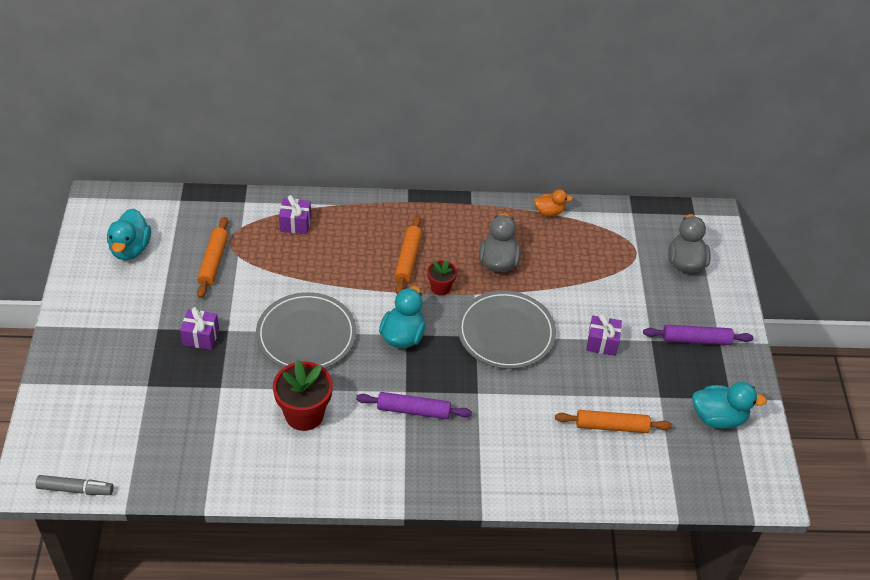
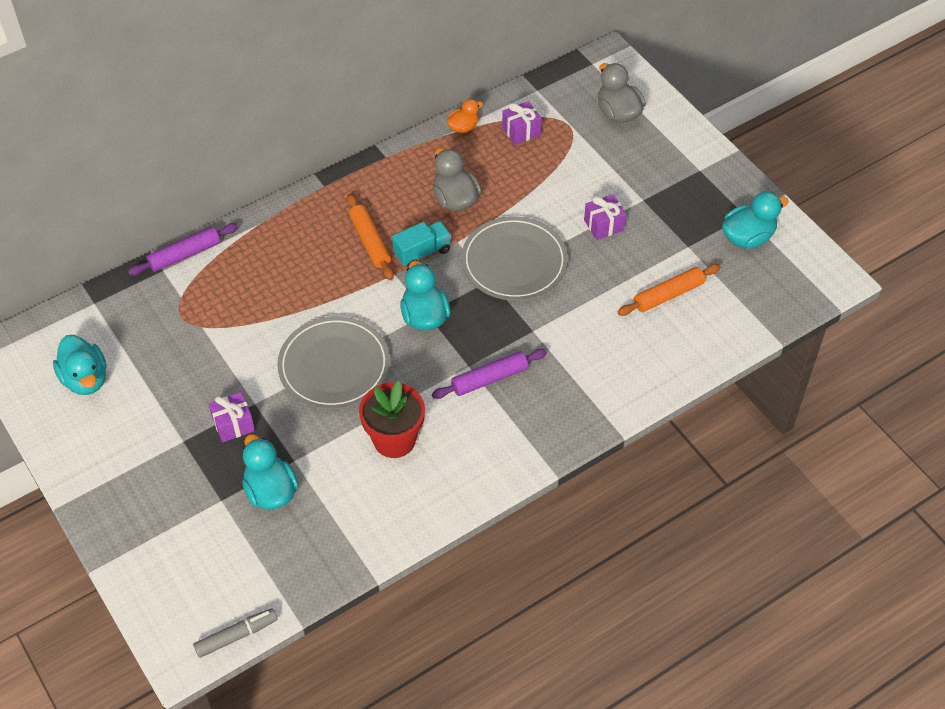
camera: 30 degrees left, 5 degrees up
(186, 400) = (271, 491): none -> turquoise duck
(213, 261) = (182, 346): orange rolling pin -> none
(295, 224) = (233, 265): purple gift -> purple gift (521, 131)
(440, 288) = (422, 252): red flower pot -> turquoise truck
(696, 340) = (679, 179): purple rolling pin -> purple rolling pin (185, 254)

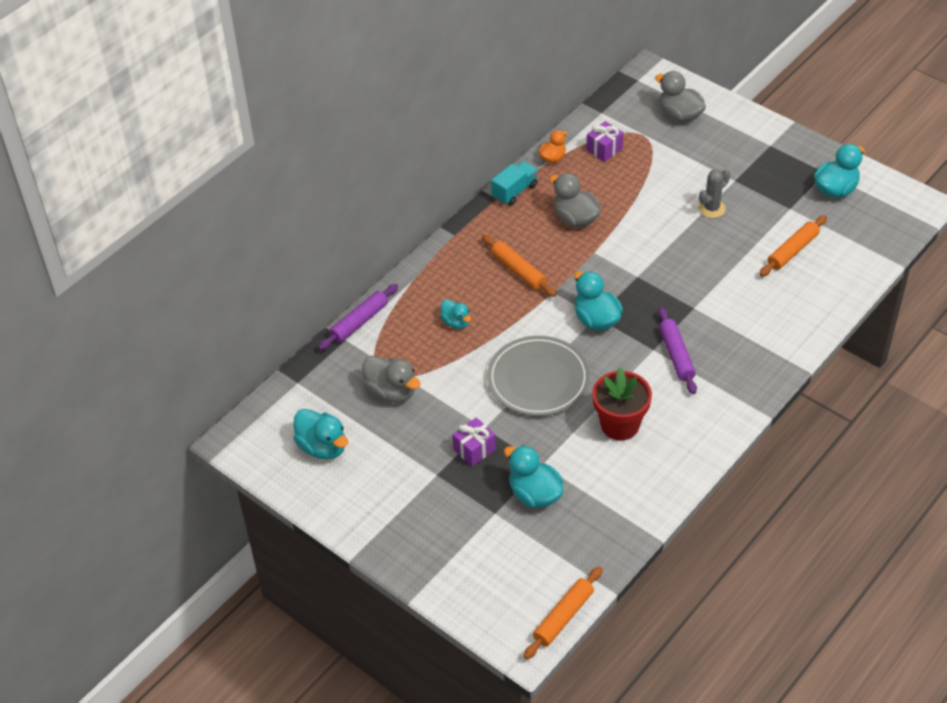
camera: 15 degrees left, 5 degrees down
(181, 339) = (391, 392): none -> grey duck
(236, 636) = (563, 617): grey marker -> orange rolling pin
(280, 281) = (456, 322): none -> turquoise duck
(422, 252) = (568, 268): turquoise truck -> turquoise truck (514, 191)
(489, 379) = (676, 355): purple rolling pin -> purple rolling pin turned 60 degrees counterclockwise
(514, 262) = (651, 257): grey plate -> none
(603, 225) = (711, 208): purple gift -> grey cactus

